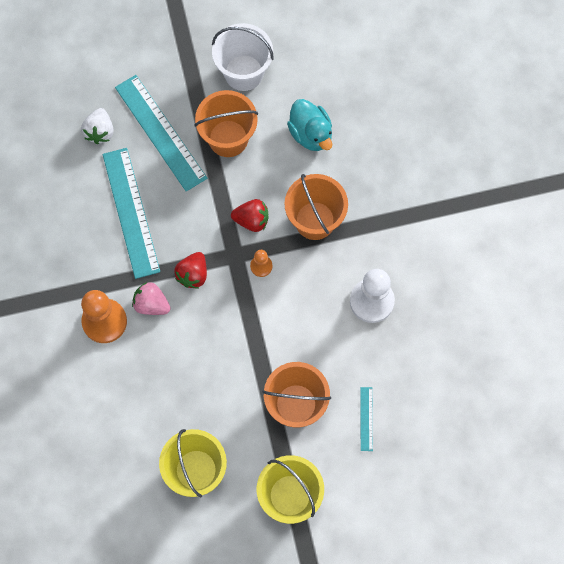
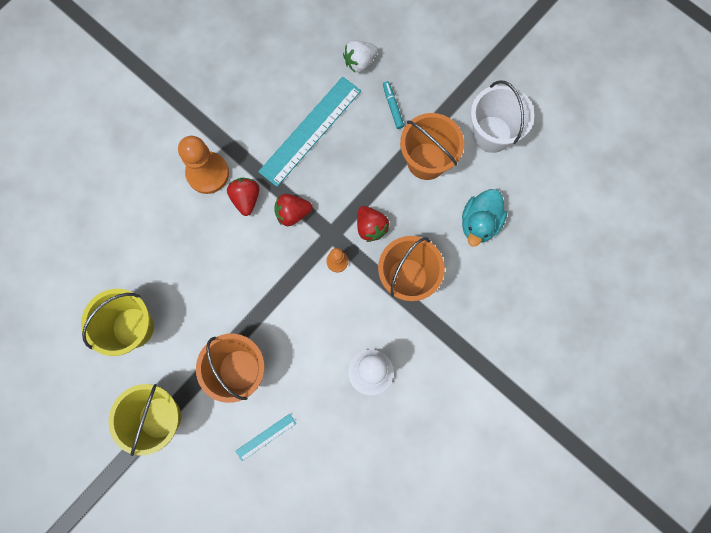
camera: 55 degrees right, 5 degrees up
(151, 304) = (246, 199): pink strawberry -> red strawberry
(160, 132) = (393, 106): turquoise ruler -> turquoise marker

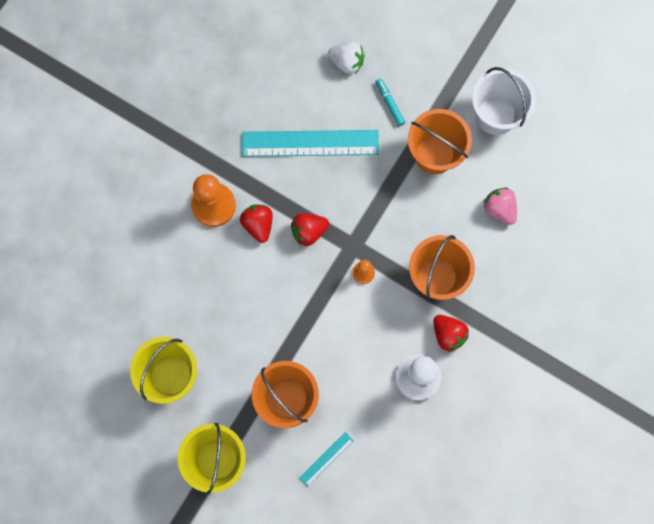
camera: 10 degrees left, 0 degrees up
(310, 131) = (310, 143): turquoise ruler -> turquoise ruler turned 60 degrees clockwise
(359, 62) = (347, 62): white strawberry -> white strawberry turned 120 degrees counterclockwise
(371, 227) = (390, 232): red strawberry -> red strawberry (448, 334)
(479, 223) = (499, 209): turquoise duck -> pink strawberry

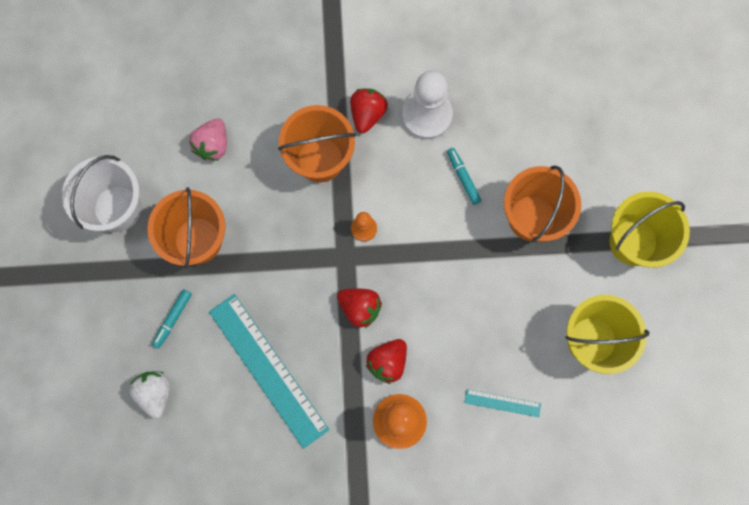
camera: 125 degrees left, 0 degrees up
(326, 459) = (559, 145): turquoise ruler -> turquoise ruler (502, 403)
(351, 370) = (463, 177): none -> turquoise marker

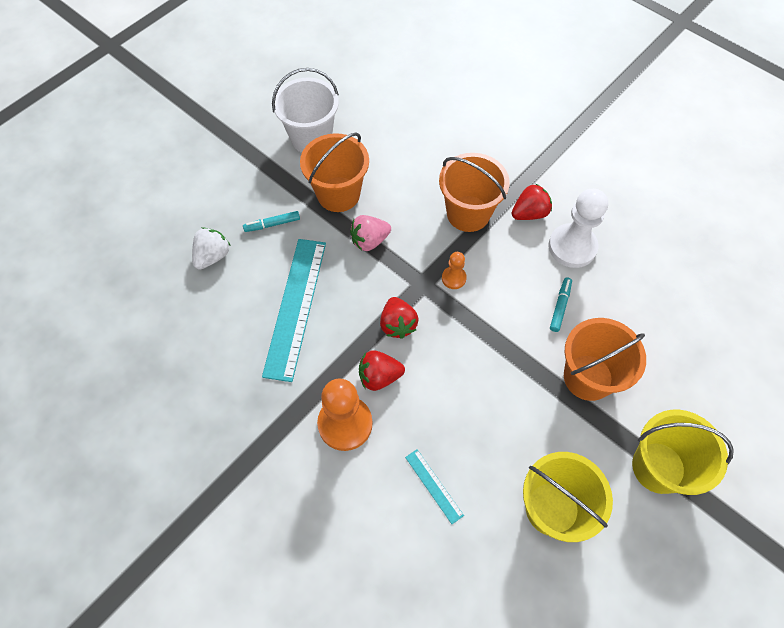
camera: 45 degrees right, 15 degrees down
(213, 145) = (407, 151): pink strawberry -> pink strawberry (369, 241)

